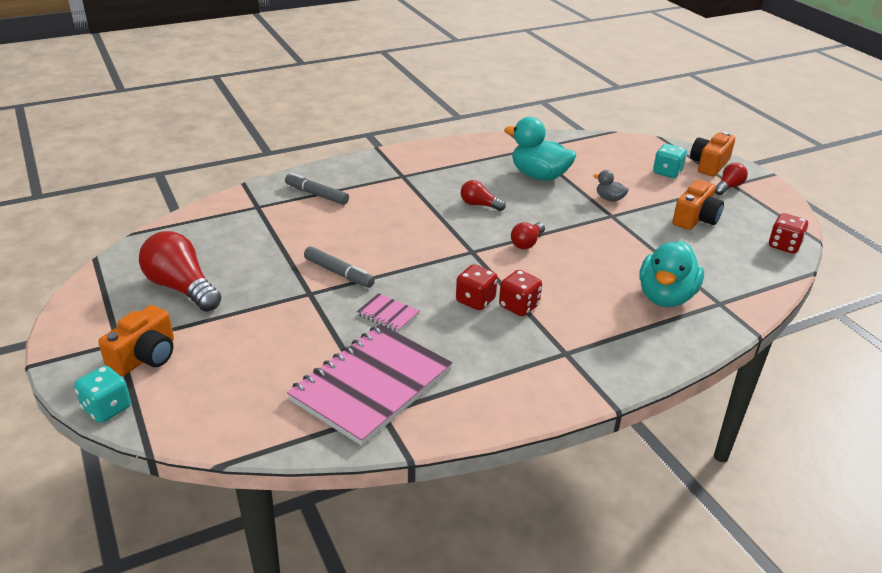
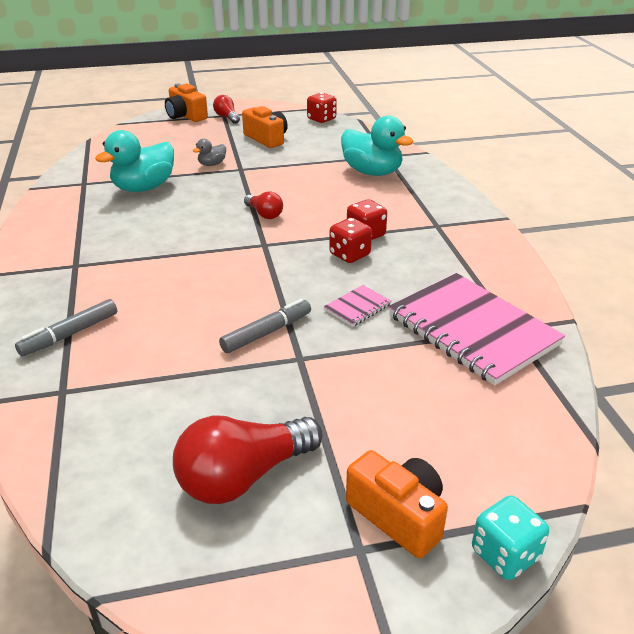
camera: 75 degrees left, 0 degrees up
(479, 205) = (177, 227): red light bulb -> none
(667, 172) = (185, 133): turquoise dice -> none

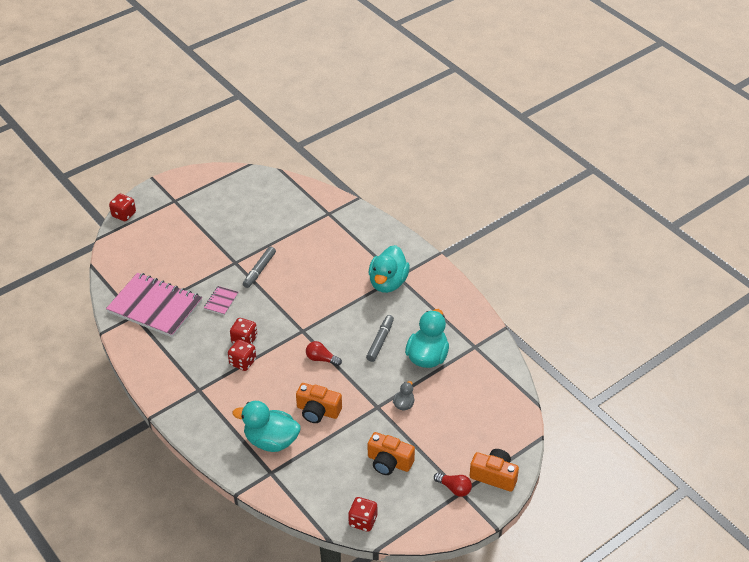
camera: 155 degrees right, 10 degrees up
(70, 334) = (353, 237): grey marker -> grey marker (380, 341)
(97, 262) = (388, 283): none -> turquoise duck
(243, 476) = (228, 208): red light bulb -> none
(398, 515) = (164, 214): orange camera -> orange camera (318, 411)
(505, 554) = (124, 214): turquoise dice -> red dice

